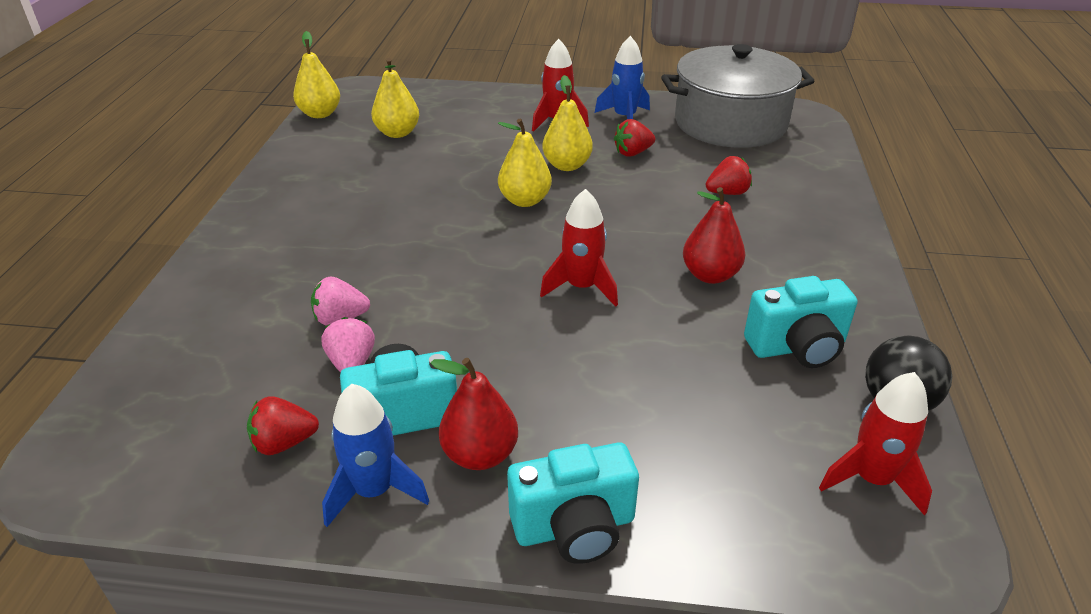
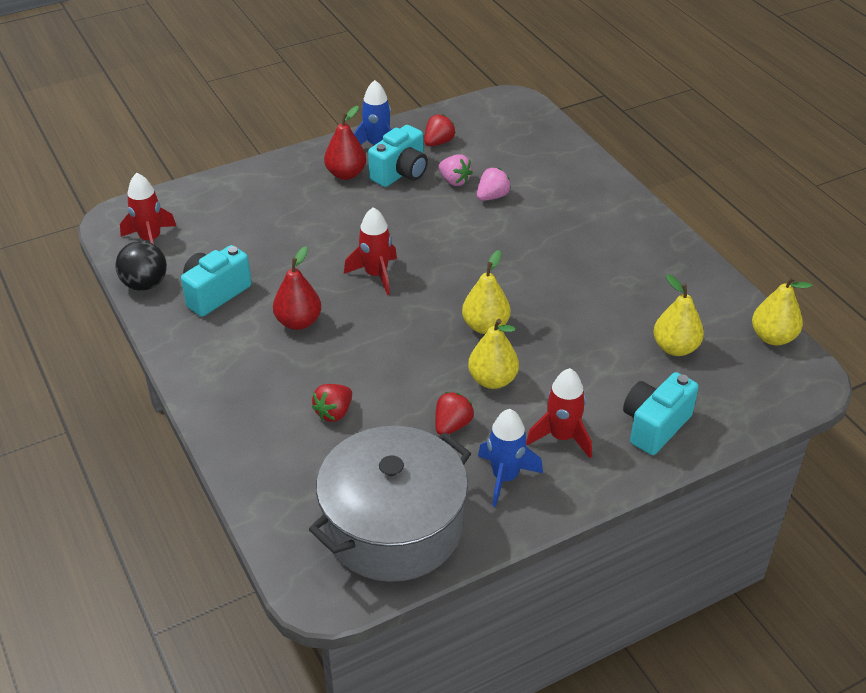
camera: 145 degrees right, 5 degrees up
(574, 527) = (279, 168): turquoise camera -> turquoise camera (655, 426)

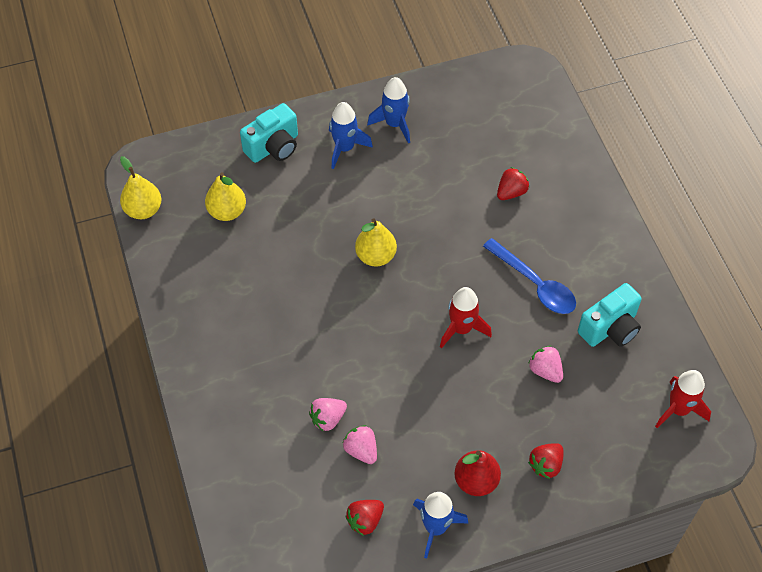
camera: 170 degrees left, 15 degrees up
(145, 284) = (676, 350): black ball -> none
(285, 253) = (545, 370): none -> pink strawberry
(298, 322) = (535, 284): red pear -> blue spoon
(393, 526) = (478, 101): grey pot -> none
(400, 173) = (416, 472): turquoise camera -> none
(452, 425) = (423, 169): red strawberry -> red strawberry (546, 465)
(492, 380) = (383, 203): yellow pear -> none
(562, 437) = (344, 148): red rocket -> blue rocket

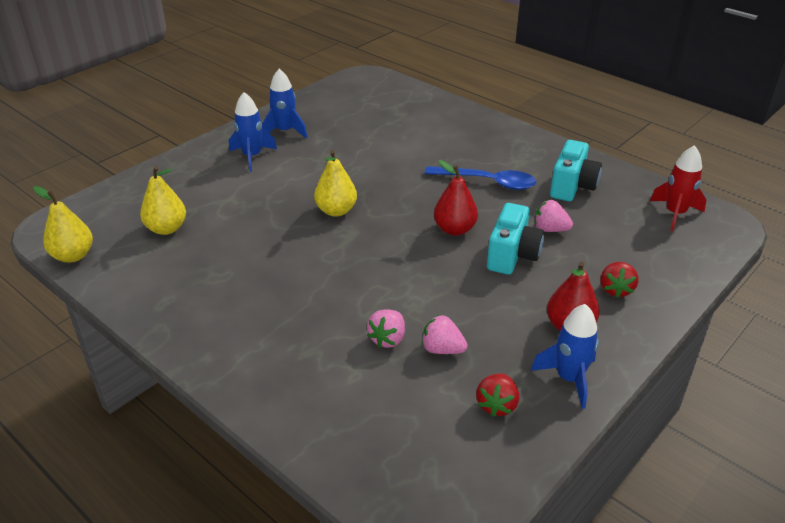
camera: 30 degrees left, 20 degrees down
(273, 147) = (184, 175): turquoise camera -> turquoise camera (512, 256)
(461, 329) = (454, 229): red rocket -> red pear
(511, 192) = (417, 139): red strawberry -> none

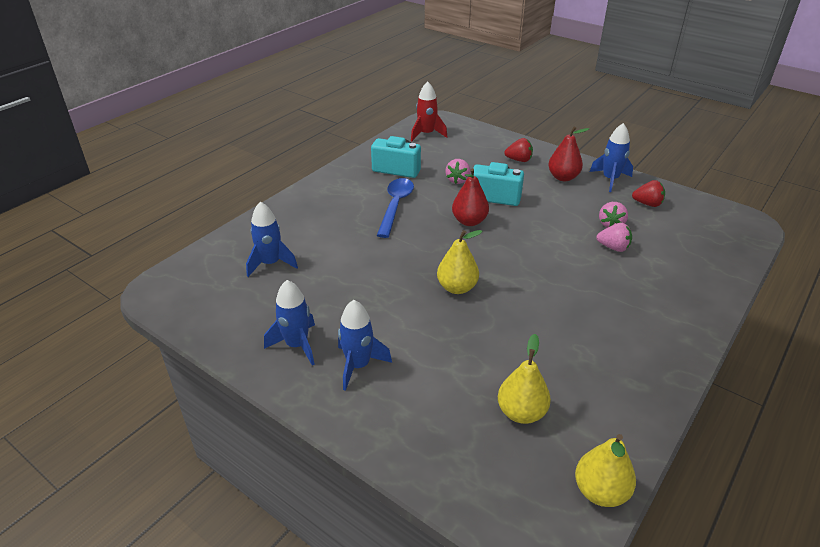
camera: 95 degrees left, 0 degrees up
(392, 117) = (271, 263): none -> blue rocket

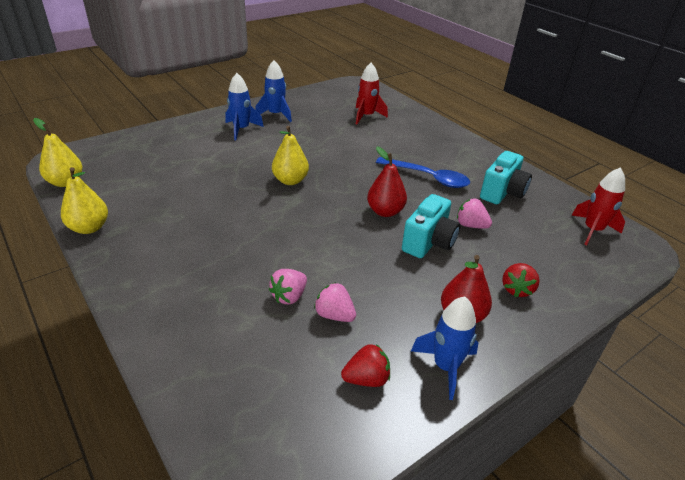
camera: 105 degrees right, 0 degrees up
(271, 263) = (366, 116): blue rocket -> red rocket
(521, 413) = (148, 173): yellow pear -> yellow pear (89, 228)
(647, 204) = (366, 379): red strawberry -> red strawberry turned 135 degrees counterclockwise

